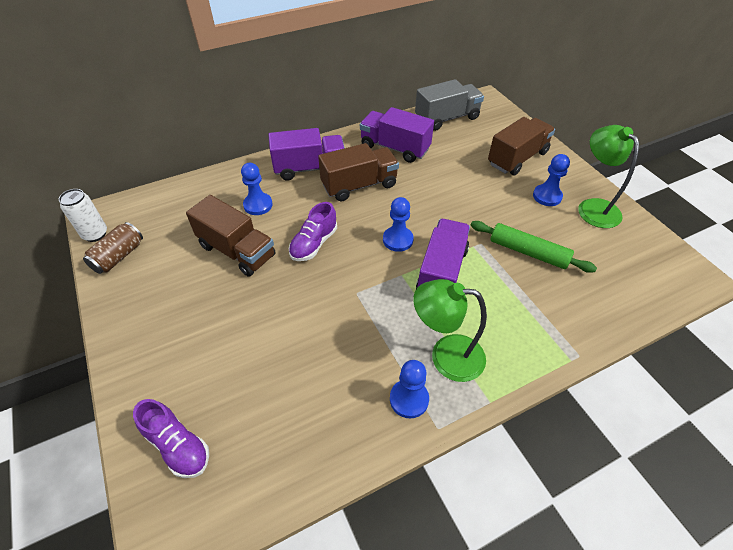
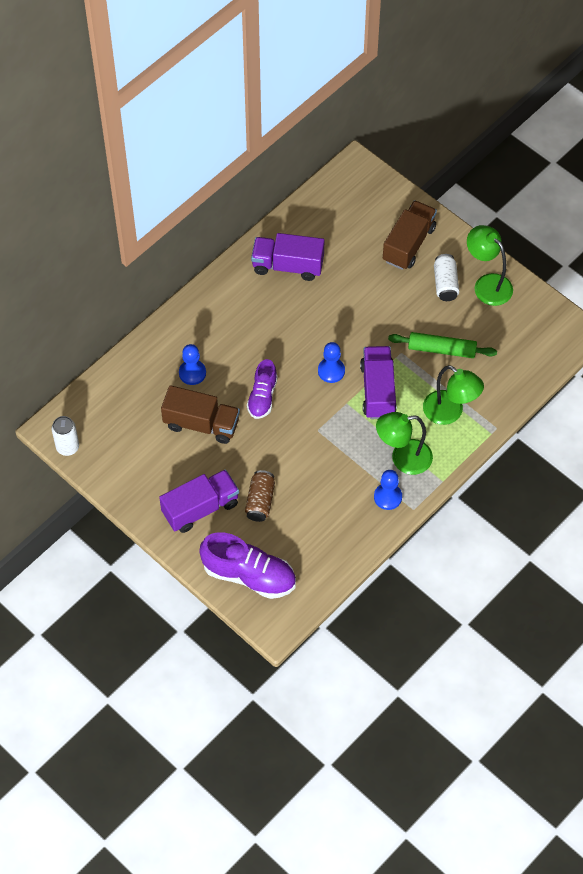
camera: 20 degrees left, 10 degrees up
(119, 256) = (105, 460): brown can -> brown can (260, 501)
(178, 446) = (249, 575): purple shoe -> purple shoe, size x1.61
(309, 168) = (217, 317): purple truck -> purple truck (200, 508)
(359, 185) = (273, 323): brown truck -> none
(447, 118) = (325, 208): grey truck -> none
(521, 320) = (449, 413): none -> green lamp
(547, 196) = (445, 283): blue pawn -> white can

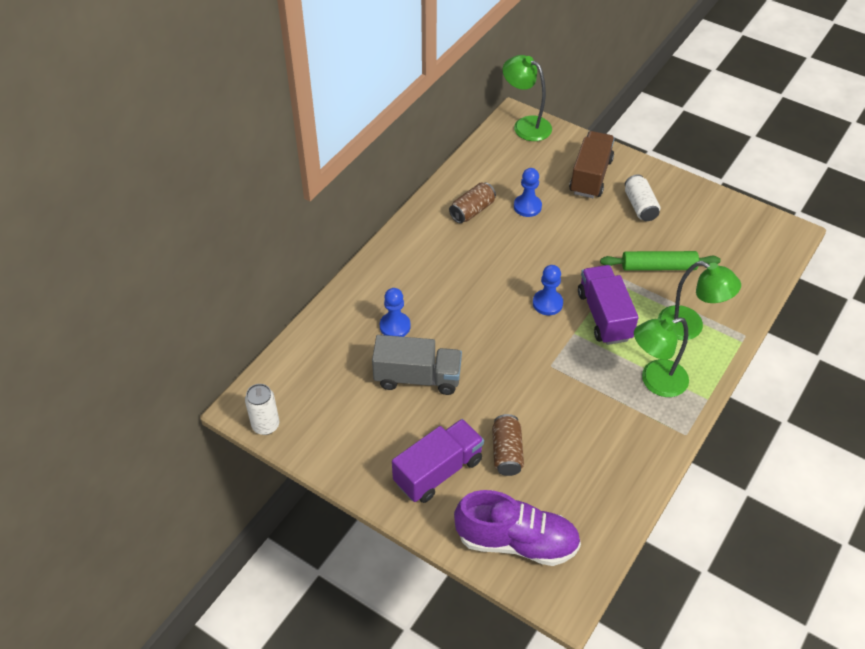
camera: 10 degrees left, 10 degrees down
(201, 424) = (417, 378): brown truck -> grey truck
(262, 397) = (479, 340): purple shoe -> none
(288, 266) = (472, 211): purple truck -> brown can
(387, 497) = (652, 425): blue pawn -> blue pawn (527, 206)
(487, 284) = (682, 201): green lamp -> green lamp (525, 125)

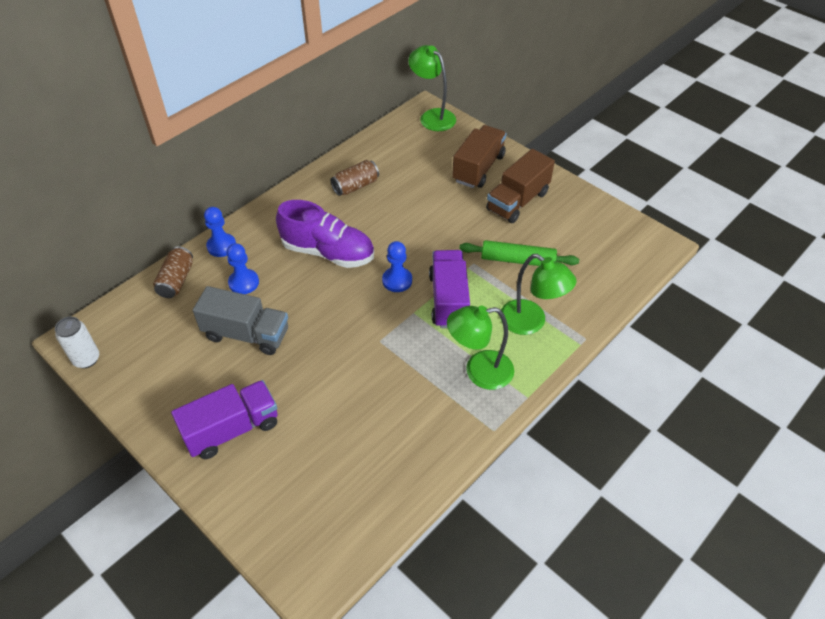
camera: 10 degrees right, 0 degrees up
(506, 452) = (306, 421): brown can -> brown can (176, 280)
(516, 541) = (283, 515): purple shoe -> purple shoe (328, 252)
(527, 206) = (409, 188): blue pawn -> blue pawn (221, 246)
(640, 206) = (517, 201): white can -> brown truck

